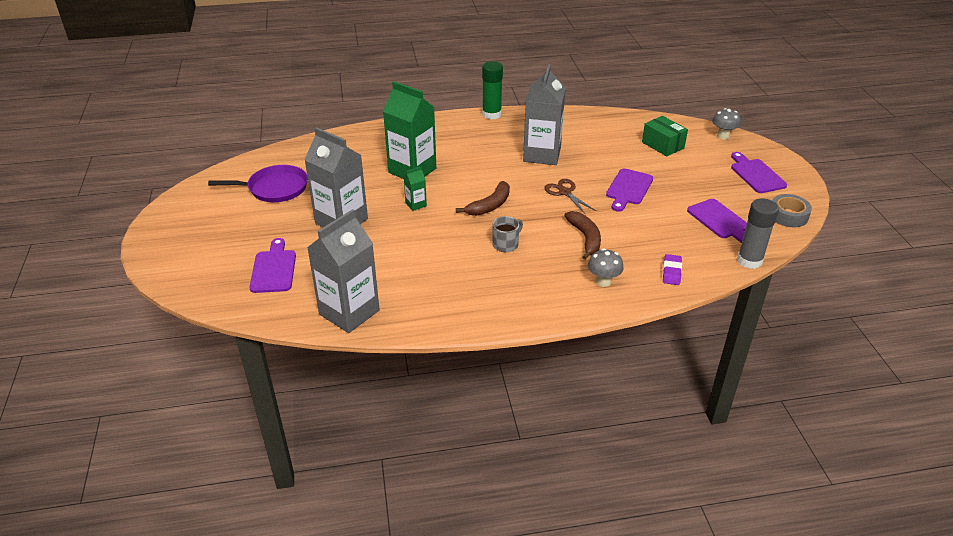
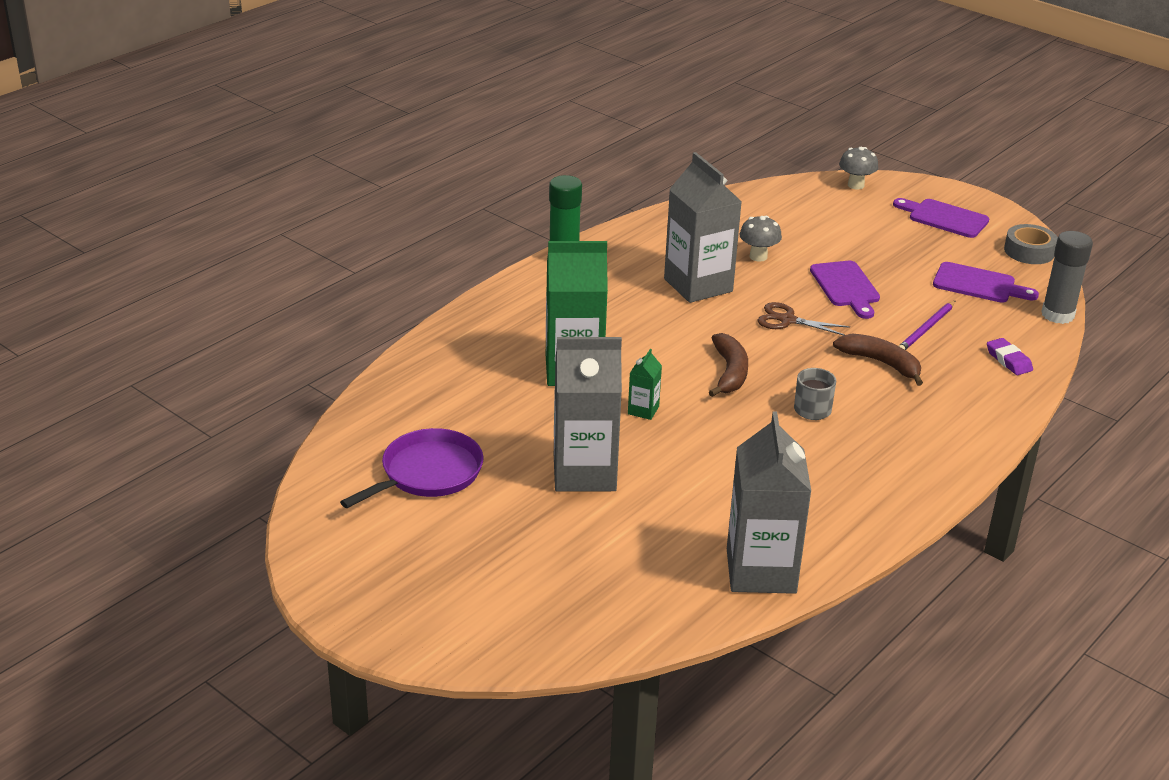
camera: 40 degrees left, 5 degrees down
(273, 269) = (593, 571): purple cutting board -> none
(603, 281) = (962, 402): grey mushroom -> grey mushroom (758, 256)
(643, 231) = (926, 329): none -> purple pencil
(662, 145) = (810, 220): green box -> none

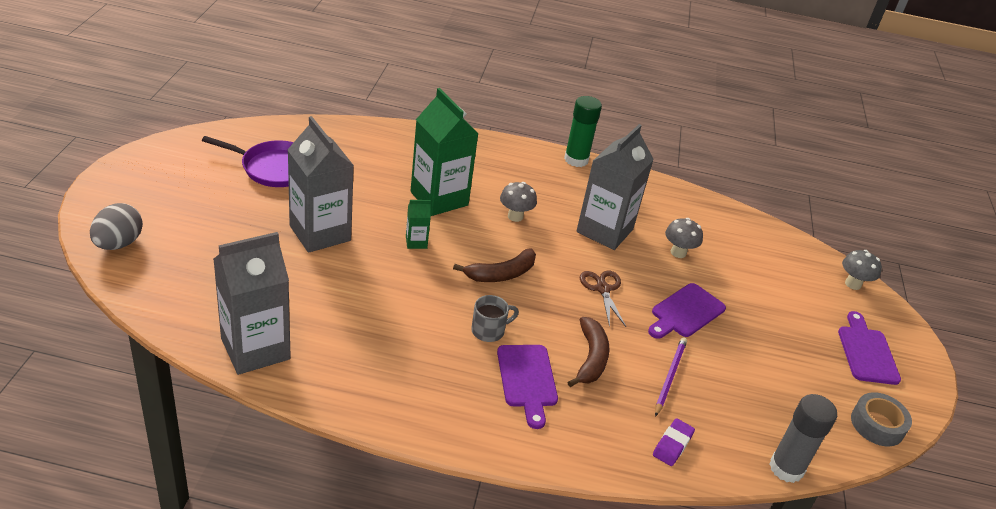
camera: 55 degrees right, 5 degrees up
(506, 637) = (118, 244): none -> grey egg
(639, 331) = (515, 216): none -> grey mushroom
(926, 329) = (670, 376): purple pencil -> purple pencil turned 105 degrees clockwise
(978, 284) = (779, 398): purple cutting board -> purple cutting board (527, 380)

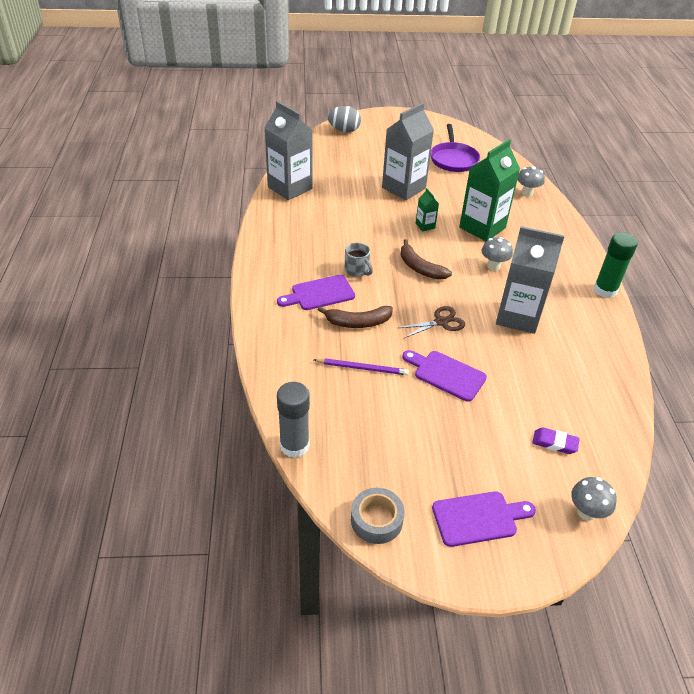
camera: 80 degrees right, 5 degrees up
(672, 445) = (291, 373): purple eraser -> purple eraser (554, 443)
(678, 252) = (526, 366): grey mushroom -> grey mushroom (527, 193)

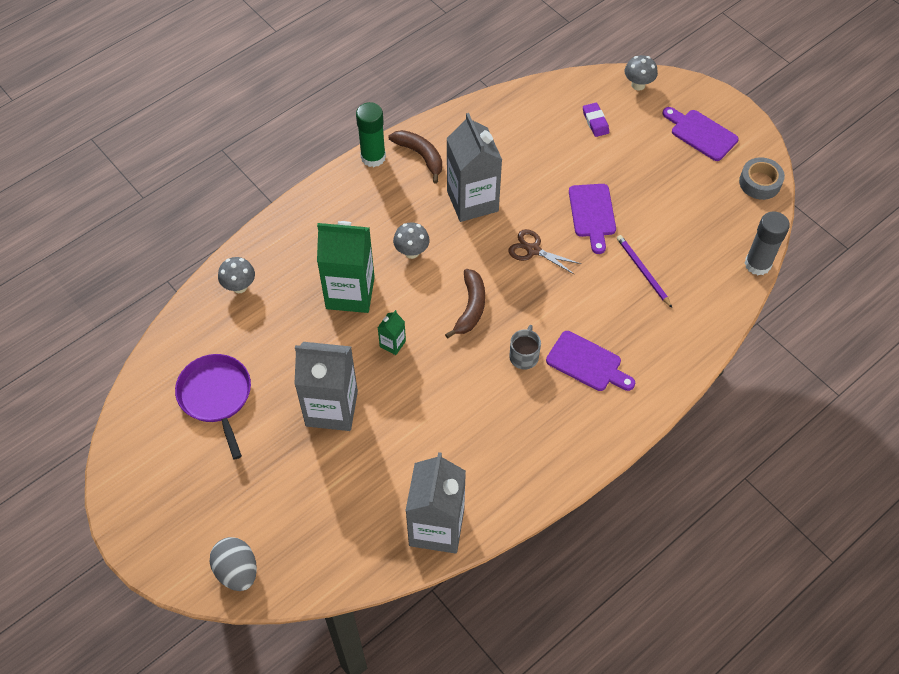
camera: 125 degrees left, 15 degrees up
(358, 322) = (594, 308): brown banana -> brown banana (420, 156)
(453, 159) = (216, 396): purple pan -> purple pan turned 75 degrees counterclockwise

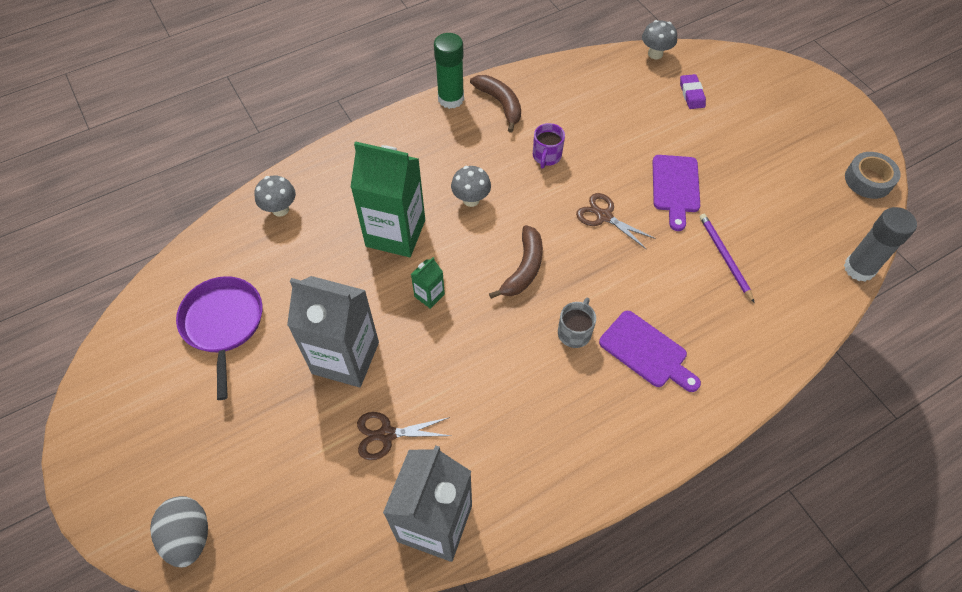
camera: 10 degrees right, 0 degrees up
(382, 465) = (386, 434): none -> brown scissors
(472, 201) = (546, 156): grey carton -> purple mug
(638, 85) = (742, 64): grey mushroom -> grey mushroom (655, 54)
(701, 134) = (806, 121): purple cutting board -> none

